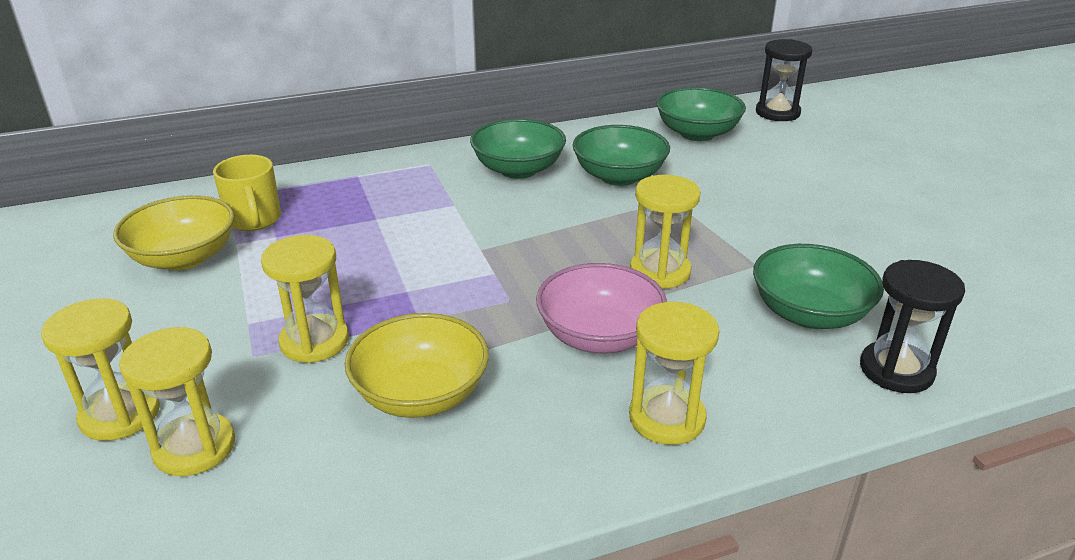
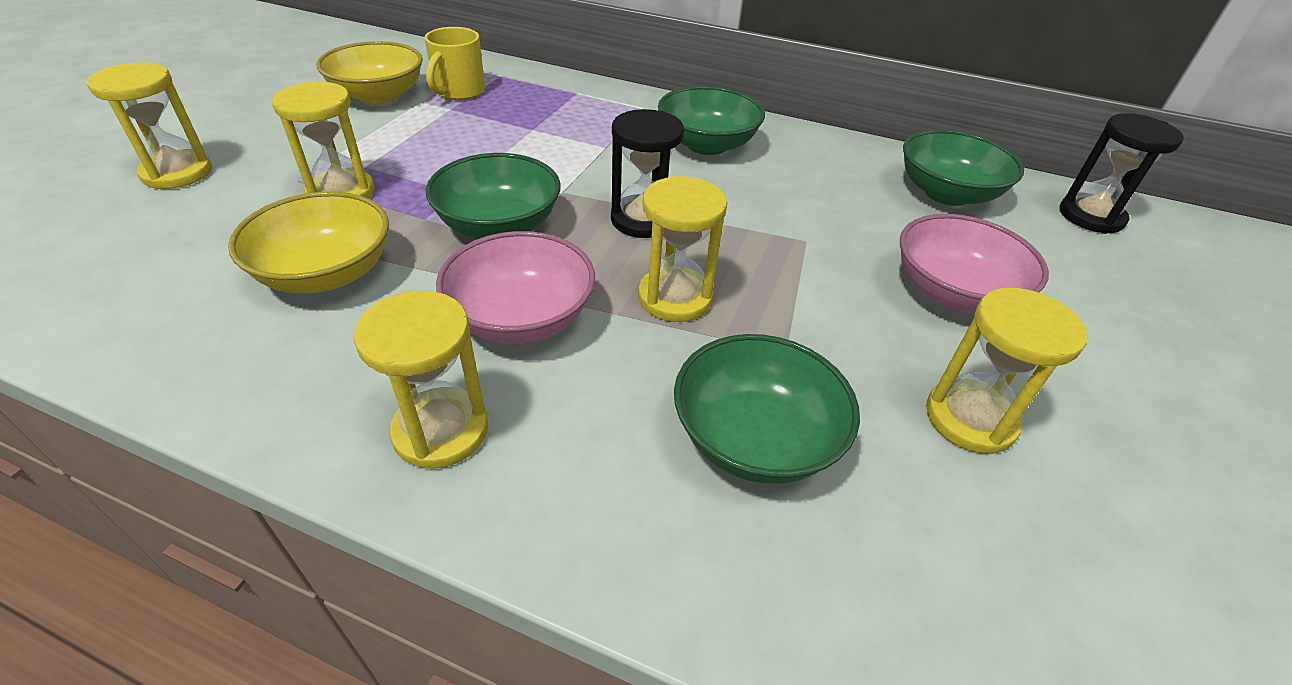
camera: 40 degrees right, 10 degrees up
(194, 447) = (166, 218): yellow hourglass -> yellow hourglass (970, 419)
(619, 176) = (789, 194): green bowl -> green bowl (499, 226)
(780, 188) = (953, 293): none -> pink bowl
(896, 370) = (747, 577): black hourglass -> black hourglass (643, 220)

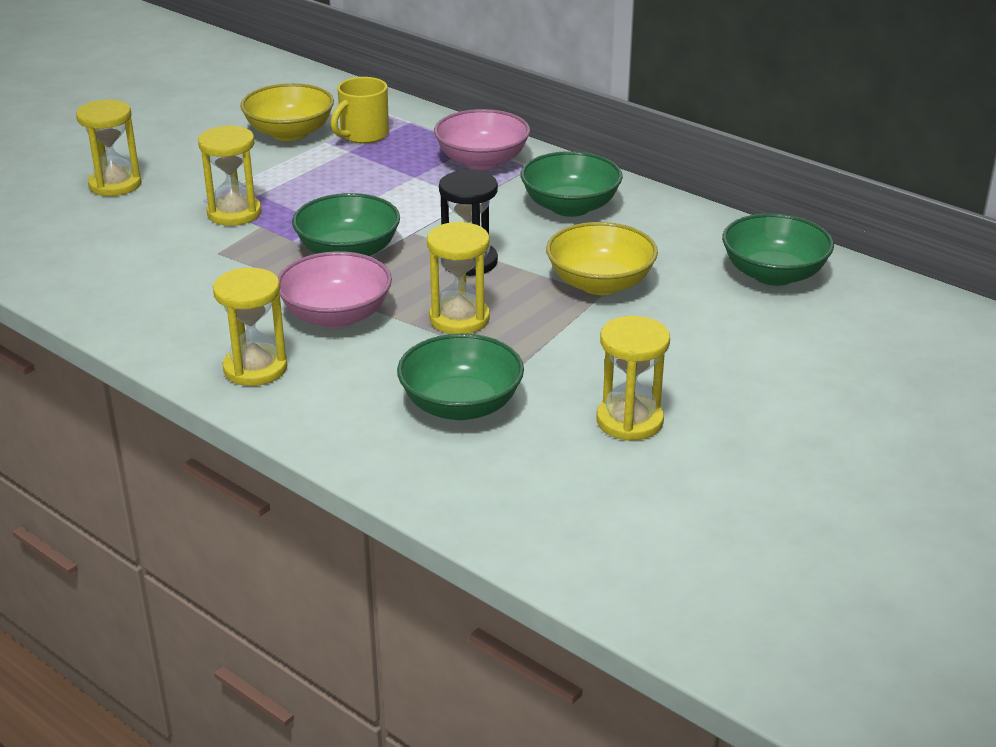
camera: 20 degrees right, 10 degrees down
(326, 273) = (208, 269): yellow bowl -> yellow bowl (600, 283)
(953, 293) = (697, 347): pink bowl -> pink bowl (482, 161)
(1091, 216) = (903, 310): black hourglass -> none

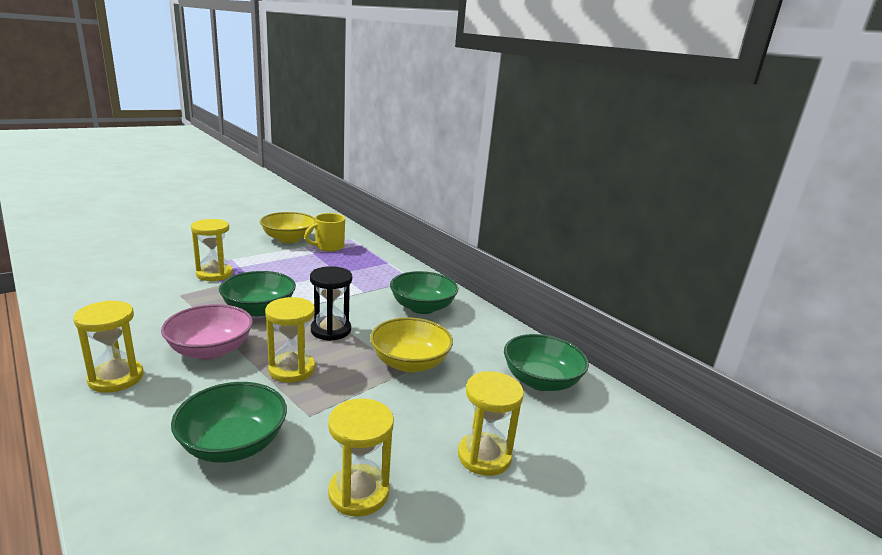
camera: 10 degrees right, 10 degrees down
(115, 184) = (166, 247): yellow hourglass -> yellow hourglass (484, 456)
(482, 161) = (386, 271): pink bowl -> none

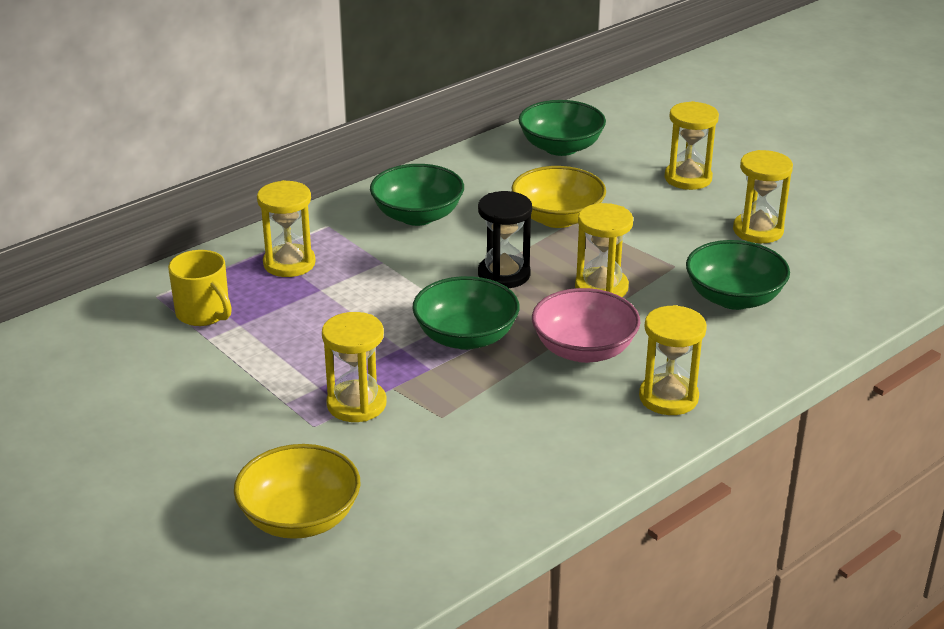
camera: 90 degrees left, 10 degrees up
(289, 239) = (171, 361): yellow bowl -> yellow bowl (300, 518)
(372, 267) = (289, 263): none -> yellow hourglass

